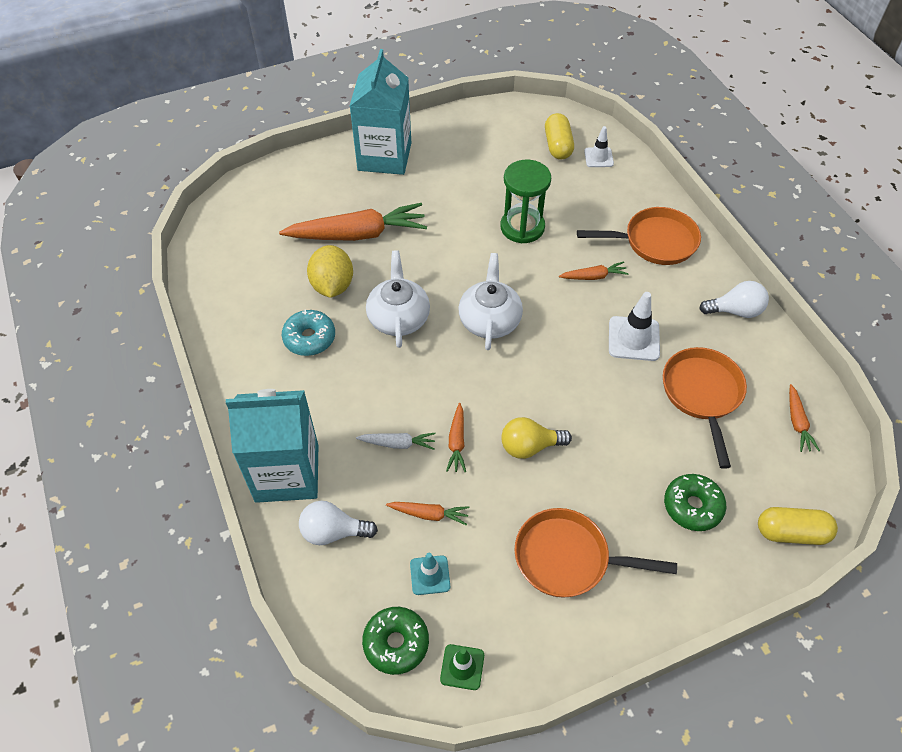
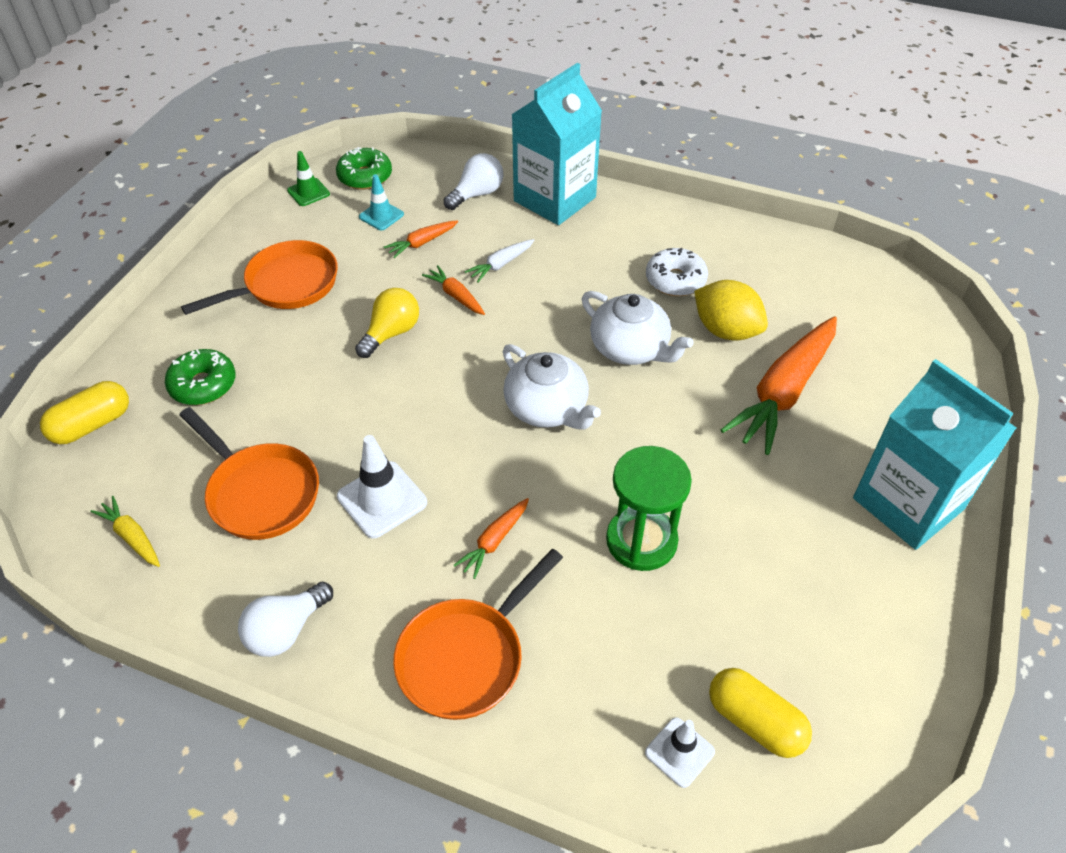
camera: 135 degrees right, 5 degrees down
(309, 338) = (675, 280): turquoise donut -> white donut
(797, 423) = (132, 537): orange carrot -> yellow carrot

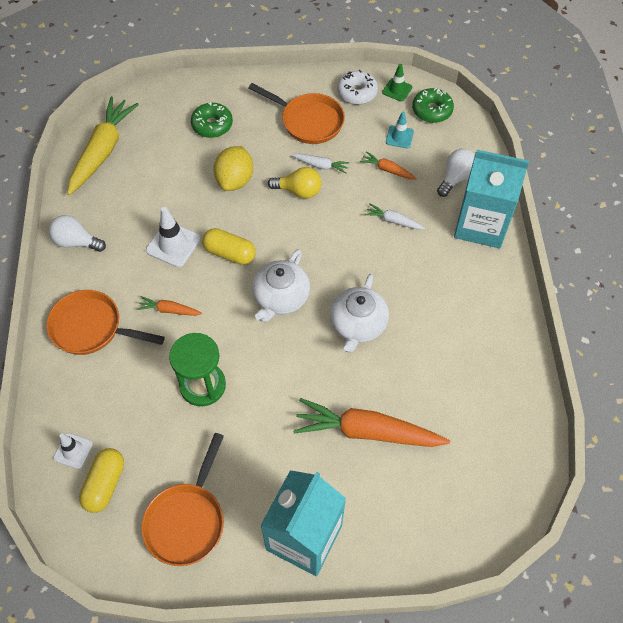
camera: 65 degrees right, 10 degrees up
(92, 424) = (162, 95): yellow capsule -> yellow capsule (230, 253)
(132, 537) = (103, 151): yellow carrot -> yellow carrot, size x2.17
(260, 492) = (153, 188): orange pan -> orange pan (187, 520)
(367, 298) = (321, 165): none -> white carrot
(456, 296) = (349, 209): orange carrot -> none
(477, 194) = (456, 178): white light bulb -> white light bulb turned 75 degrees counterclockwise
(675, 280) = (441, 329): white donut -> white donut (357, 92)
(726, 330) = (408, 377): yellow lemon -> yellow lemon (235, 180)

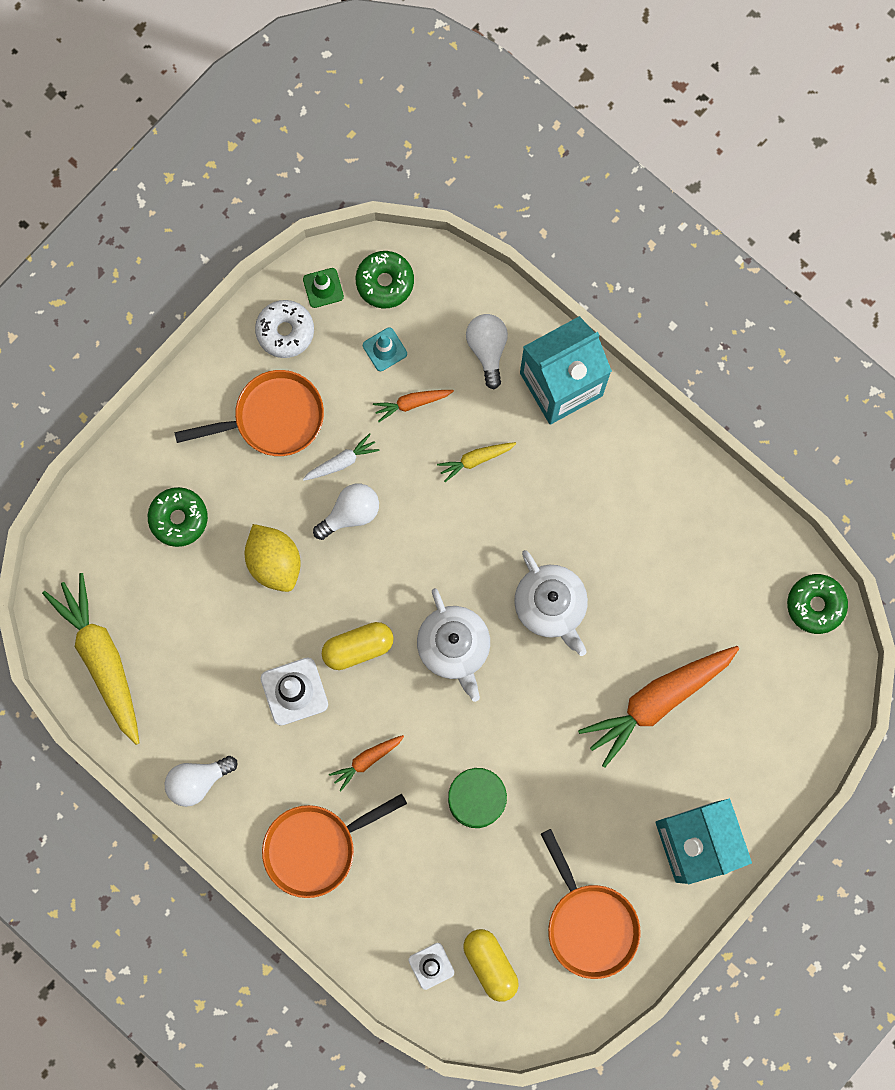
camera: 45 degrees left, 20 degrees up
(298, 191) = (350, 513): yellow light bulb -> white light bulb
(393, 221) = (475, 460): white carrot -> yellow carrot
(526, 469) = (815, 605): none -> green donut

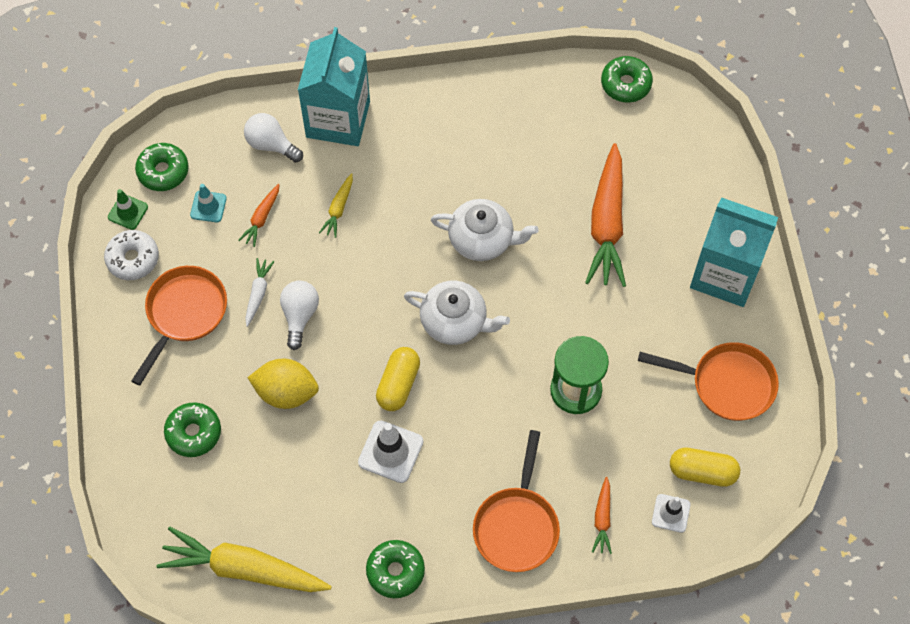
camera: 50 degrees left, 15 degrees down
(197, 781) = (395, 571): white light bulb -> green donut
(367, 760) = (484, 441): orange carrot -> orange carrot (602, 519)

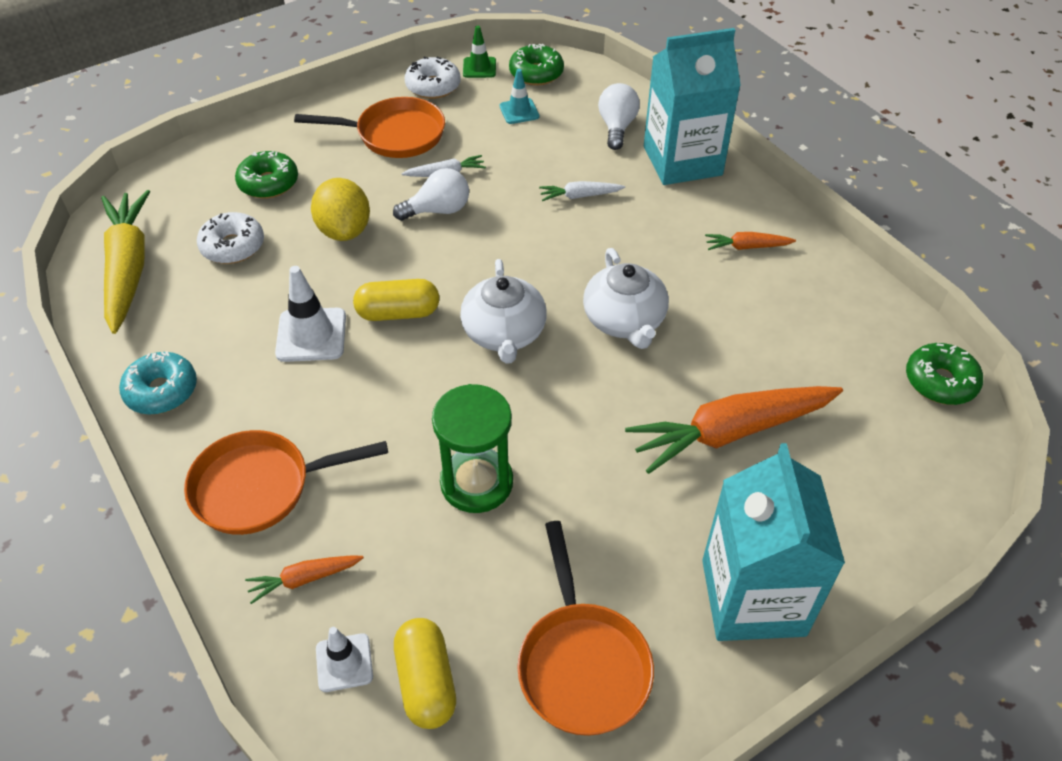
camera: 65 degrees right, 15 degrees down
(260, 482) = (233, 246): none -> white donut
(262, 218) = (531, 148): orange carrot -> orange carrot (747, 247)
(338, 209) = (580, 196): yellow carrot -> white carrot
(395, 571) = (162, 391): green donut -> turquoise donut

